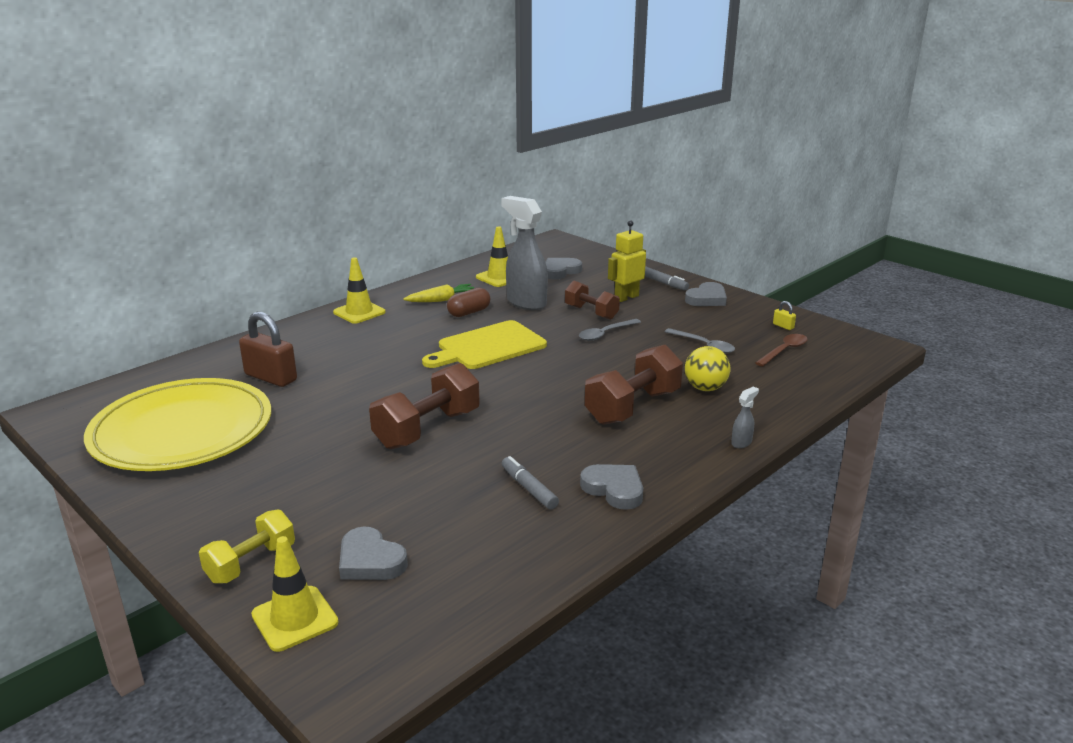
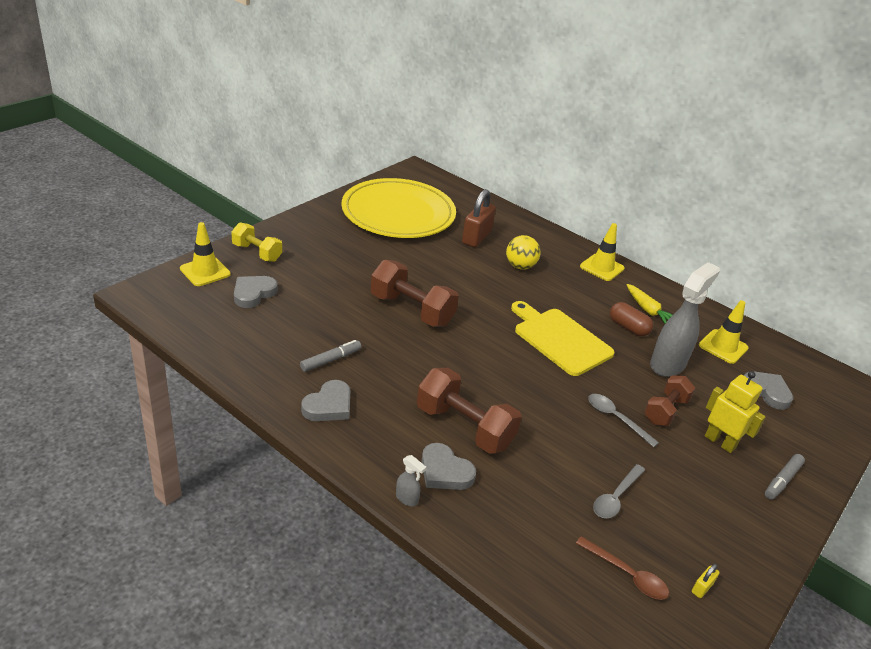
camera: 80 degrees right, 10 degrees up
(705, 388) = (513, 485): yellow ball -> yellow ball (520, 266)
(707, 299) = (753, 518): grey heart -> grey heart (445, 471)

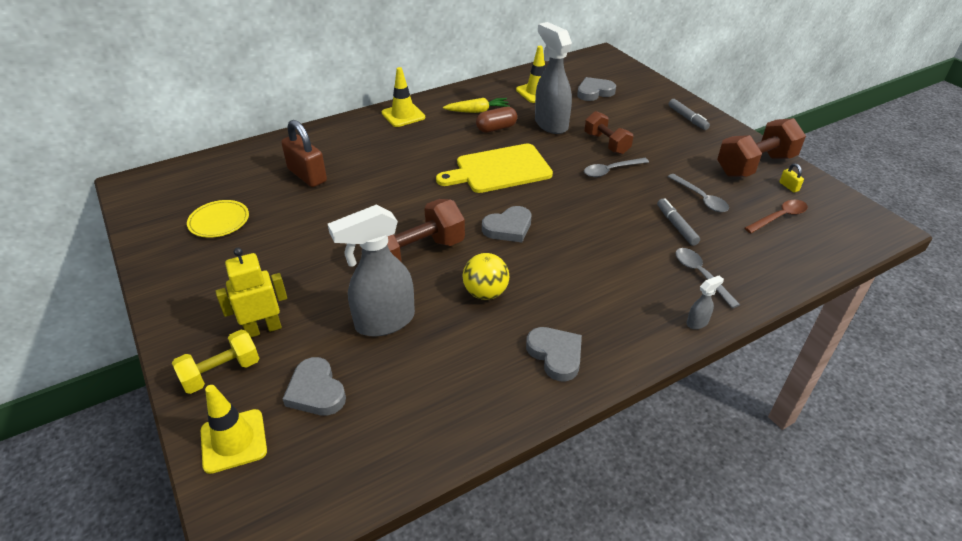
camera: 65 degrees left, 5 degrees up
(329, 309) = (384, 322): none -> grey spray bottle
(331, 360) = (479, 338): grey marker -> grey marker (676, 226)
(398, 213) = (219, 221): yellow plate -> yellow plate, size x0.40
(445, 471) = (664, 288): grey heart -> grey heart (508, 228)
(464, 427) = (607, 261): brown dumbbell -> brown dumbbell (755, 165)
(479, 500) = (701, 275): none -> grey spoon
(520, 266) = (375, 161): yellow ball -> yellow ball (485, 293)
(720, 442) = (645, 130): yellow robot -> yellow robot (263, 329)

